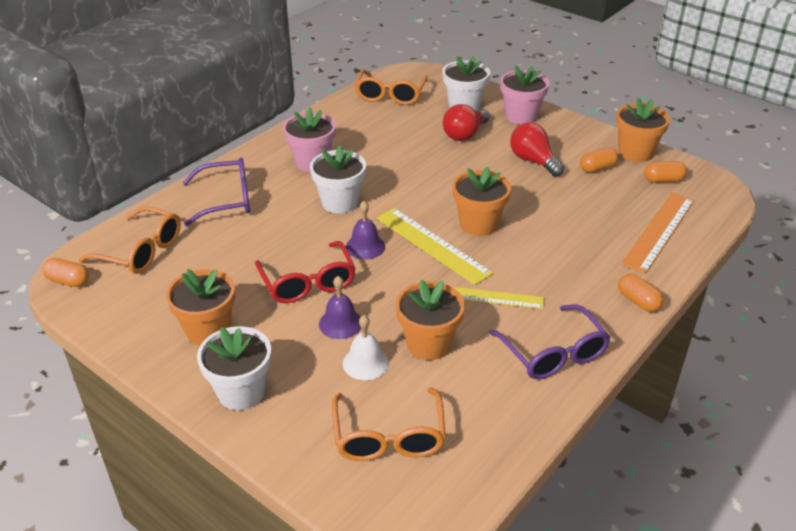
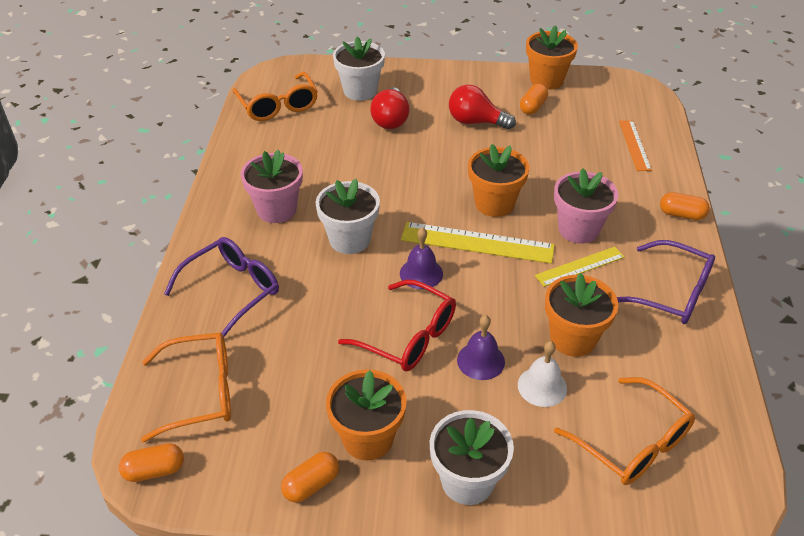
camera: 35 degrees left, 5 degrees up
(521, 116) = (420, 82): pink flower pot -> pink flower pot (578, 229)
(659, 231) = (634, 145): orange ruler -> orange ruler, size x0.62
(663, 180) = (592, 97): orange capsule -> orange capsule (311, 485)

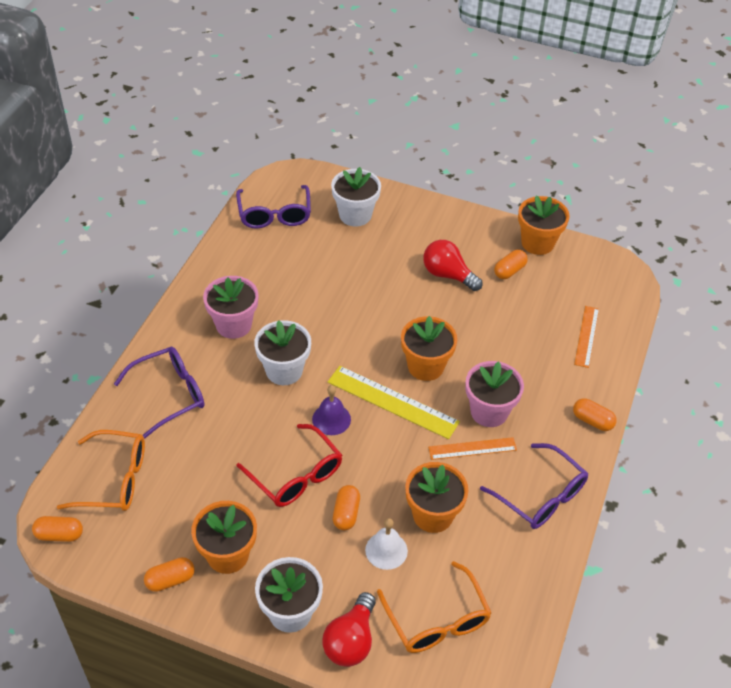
camera: 15 degrees right, 5 degrees up
(278, 105) = (274, 214): orange glasses -> purple glasses
(390, 120) = (370, 254): red light bulb -> red light bulb (351, 641)
(481, 361) = (346, 513): purple bell -> orange capsule
(580, 266) = (472, 448): yellow ruler -> orange ruler

